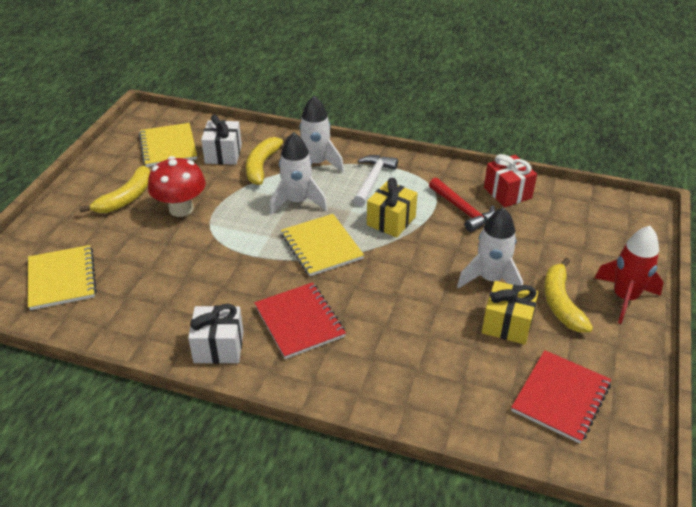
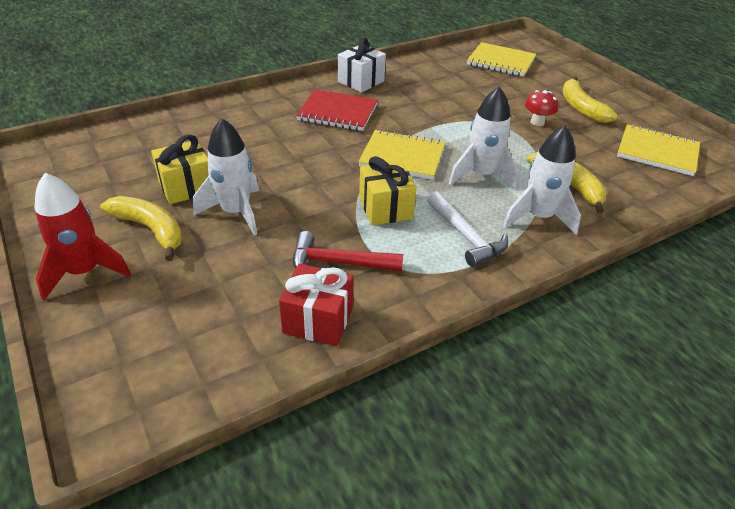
camera: 130 degrees right, 0 degrees up
(181, 209) = (537, 122): red mushroom -> red mushroom, size x0.57
(223, 154) = (614, 173): white gift -> none
(560, 397) = (104, 165): red notebook -> none

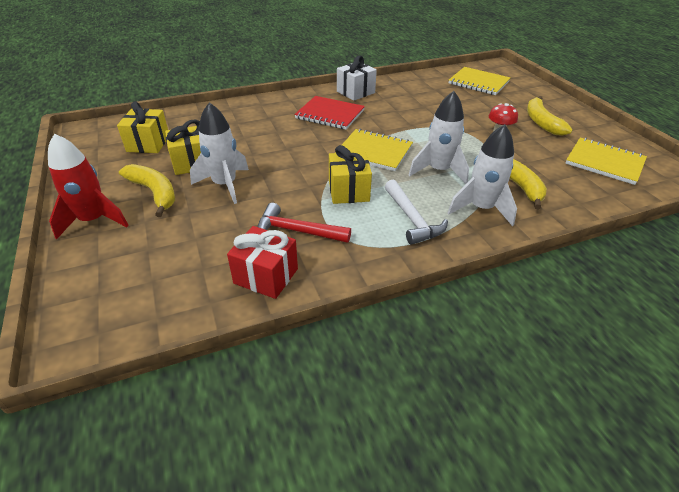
camera: 10 degrees right, 0 degrees up
(122, 165) = (148, 143): none -> yellow gift

